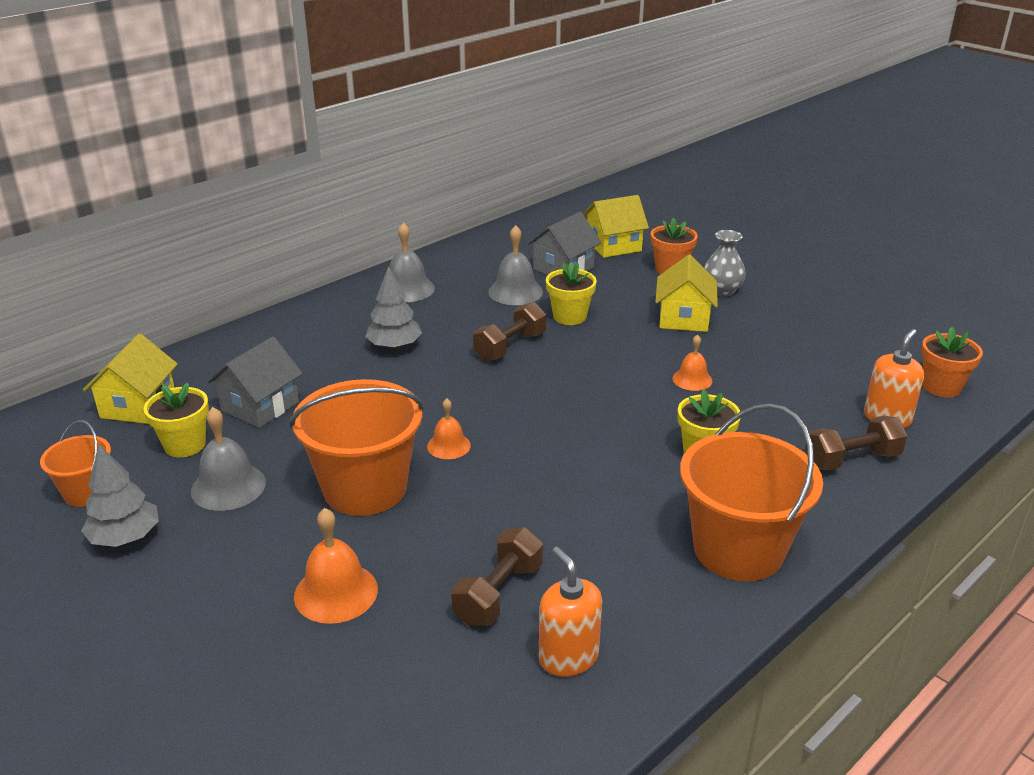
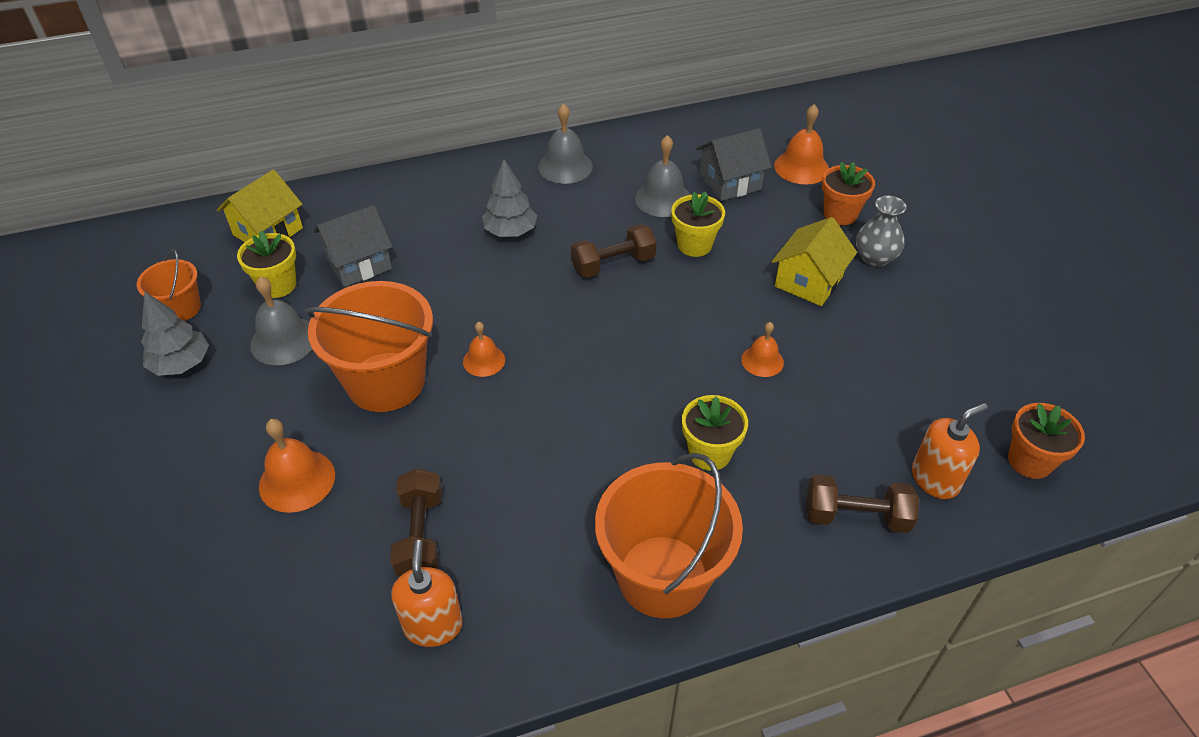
camera: 25 degrees right, 15 degrees up
(498, 594) = (420, 536): brown dumbbell -> brown dumbbell turned 60 degrees counterclockwise
(613, 246) = (801, 167): yellow house -> orange bell

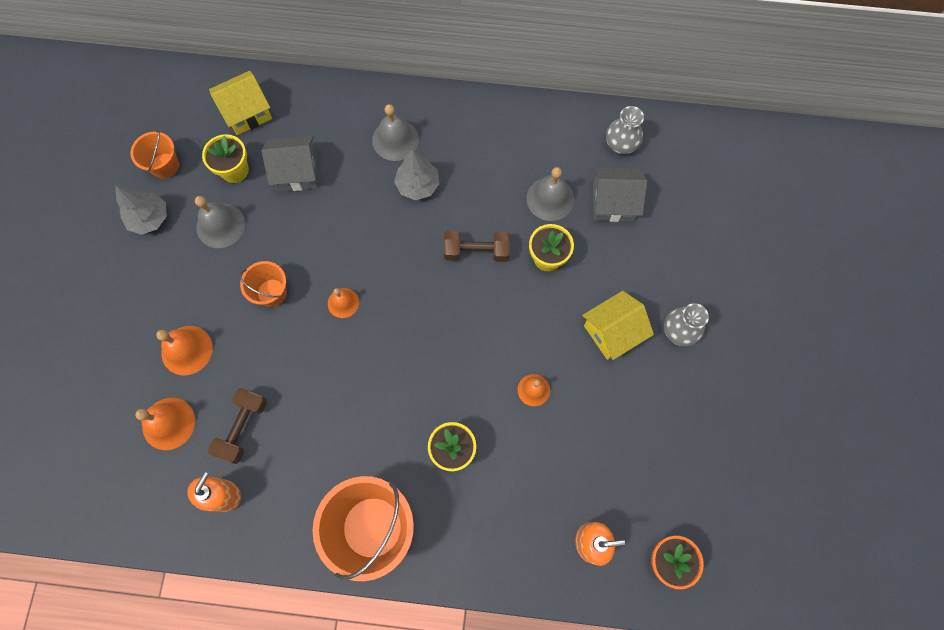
camera: 25 degrees right, 25 degrees up
(386, 382) = (272, 293): orange bucket -> orange bucket, size x0.52
(565, 166) = (492, 131): grey bell -> grey bell (395, 139)
(704, 139) = (620, 145): none -> grey vase
(801, 167) = (681, 210): orange bell -> orange bell (168, 423)
(840, 214) = (680, 274): orange flower pot -> none
(856, 516) = (519, 544): brown dumbbell -> none

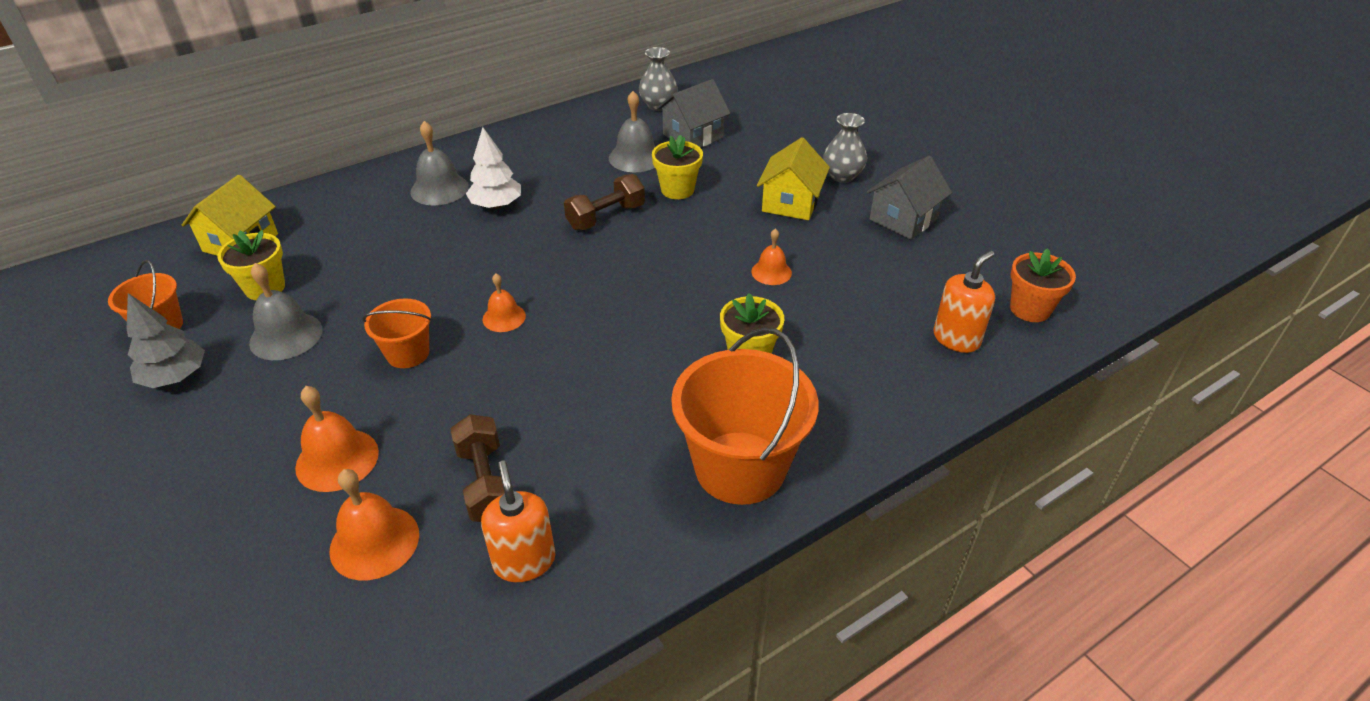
camera: 40 degrees left, 30 degrees down
(297, 172) = (347, 255): grey house -> grey house (903, 219)
(418, 185) = (496, 205): grey tree -> white tree

